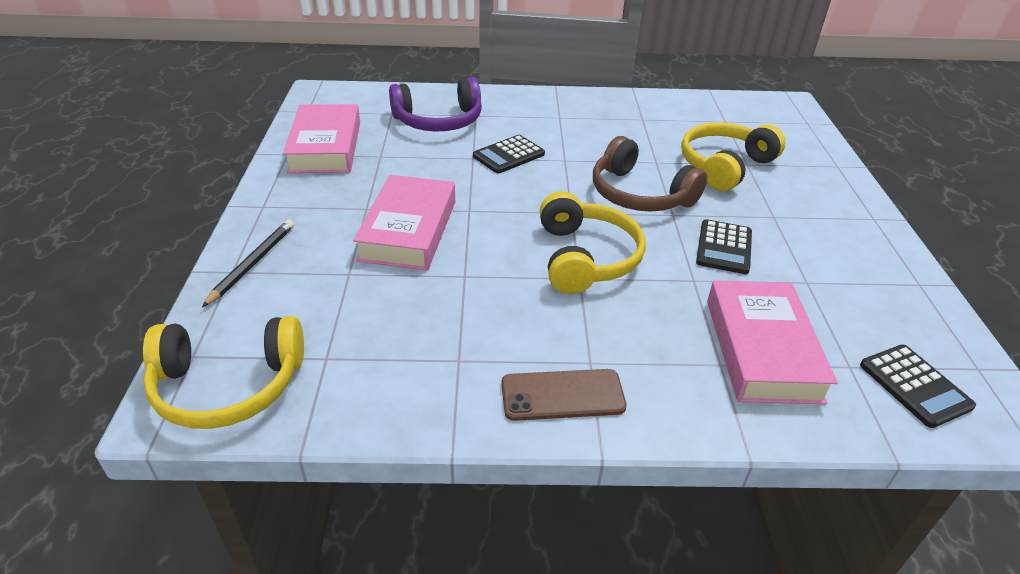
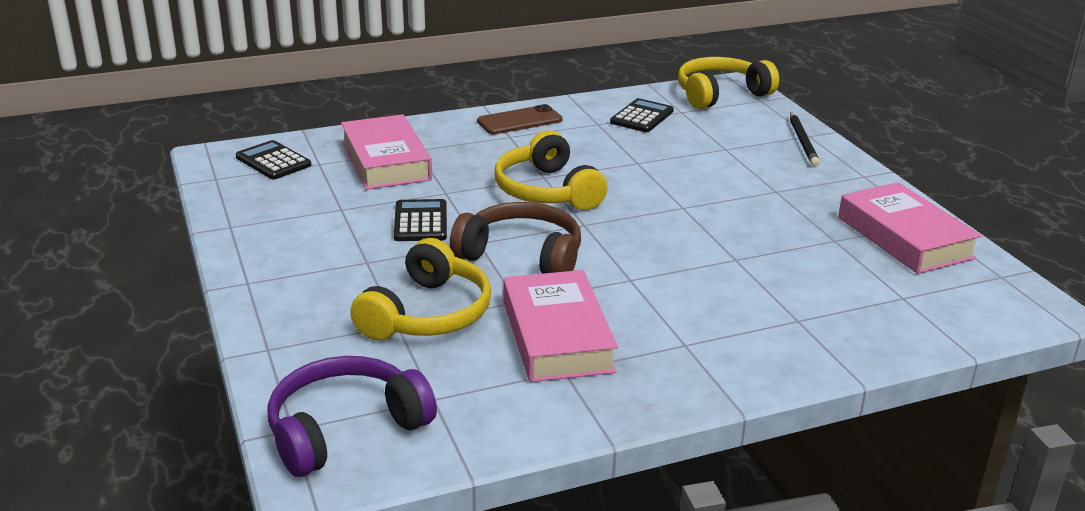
camera: 160 degrees right, 10 degrees down
(409, 230) = (717, 182): pink book -> pink book (557, 336)
(438, 121) = (832, 299): purple headphones -> purple headphones (345, 429)
(508, 155) = (699, 271): black calculator -> black calculator (642, 117)

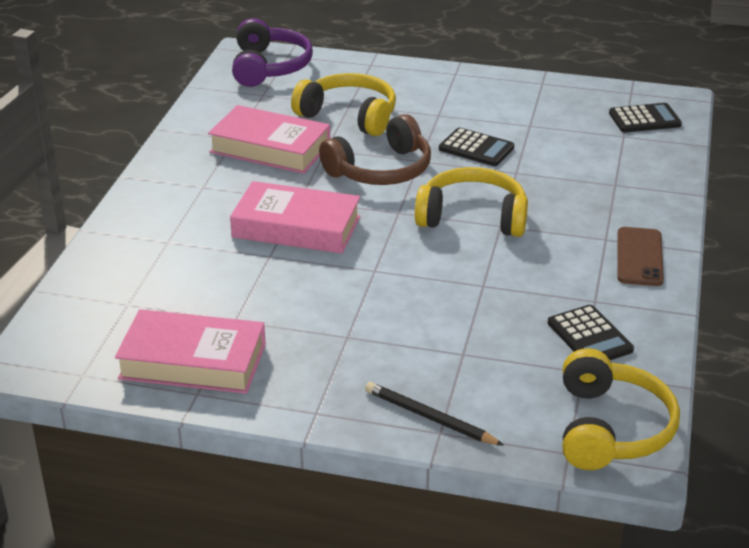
camera: 125 degrees right, 5 degrees up
(386, 161) = (602, 164): pink book -> pink book (296, 227)
(427, 314) = (349, 116): yellow headphones -> yellow headphones turned 150 degrees clockwise

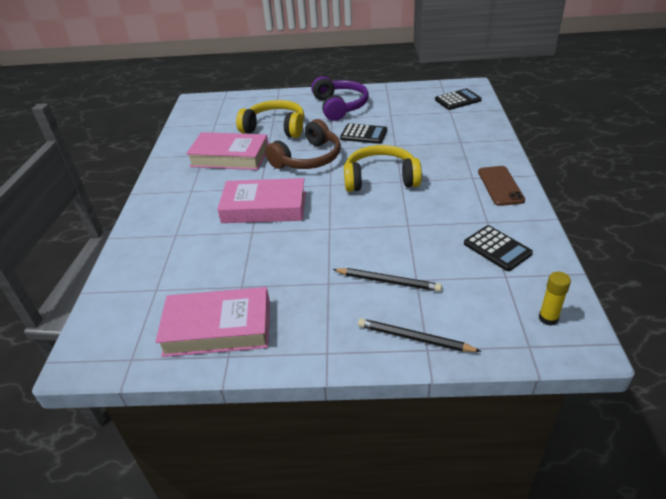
camera: 10 degrees left, 5 degrees up
(269, 67) = (214, 107): purple headphones -> purple headphones (339, 106)
(425, 349) = (388, 281): none -> black pencil
(610, 428) = (548, 318): yellow headphones -> yellow glue stick

